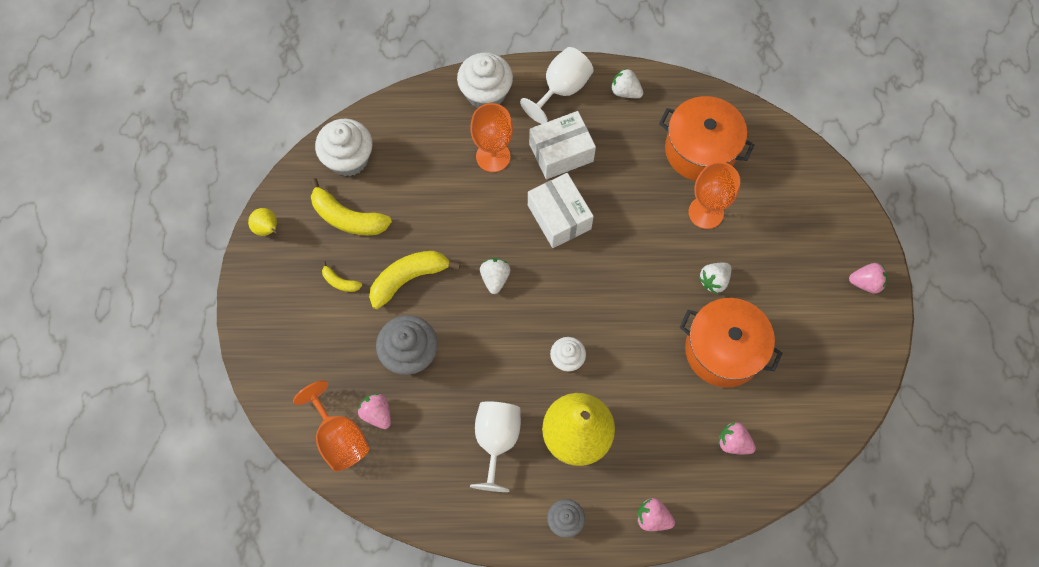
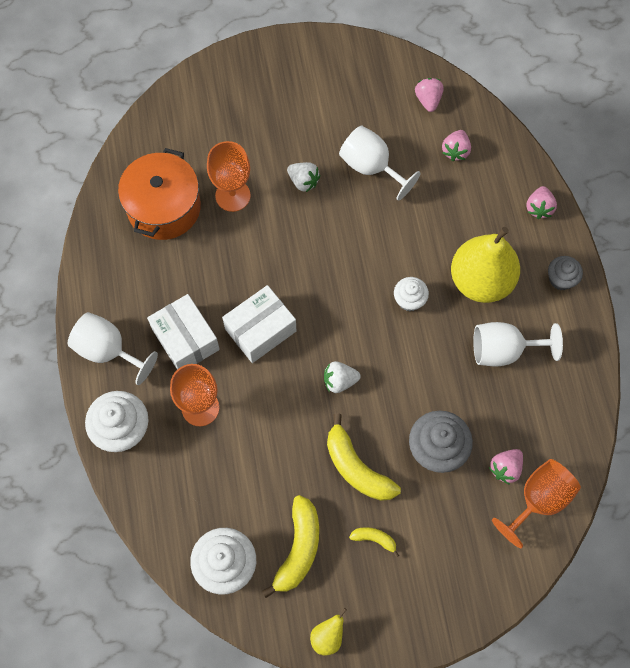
camera: 100 degrees left, 0 degrees up
(340, 282) = (374, 539): yellow banana -> yellow banana turned 90 degrees counterclockwise
(625, 91) = (103, 286): white strawberry -> none
(723, 350) = (371, 167): orange pot -> white goblet
(865, 283) = (281, 58): pink strawberry -> pink strawberry (428, 100)

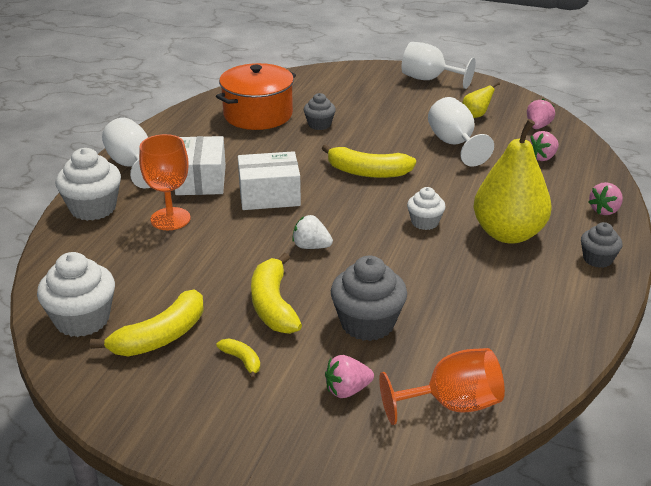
camera: 30 degrees right, 35 degrees down
(233, 195) = (319, 124): orange goblet -> grey cupcake
(303, 181) = (386, 134): white strawberry -> none
(322, 251) = (367, 172): none -> yellow banana
(327, 637) = (120, 413): yellow pear -> yellow pear (476, 115)
(503, 350) = (497, 284): white goblet -> white goblet (429, 79)
(505, 468) = (432, 365): pink strawberry -> pink strawberry (347, 390)

